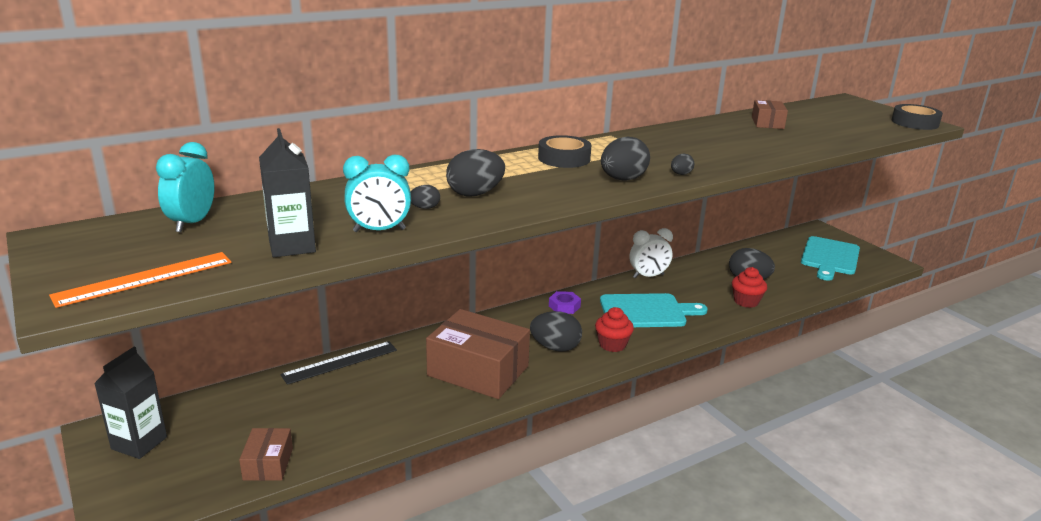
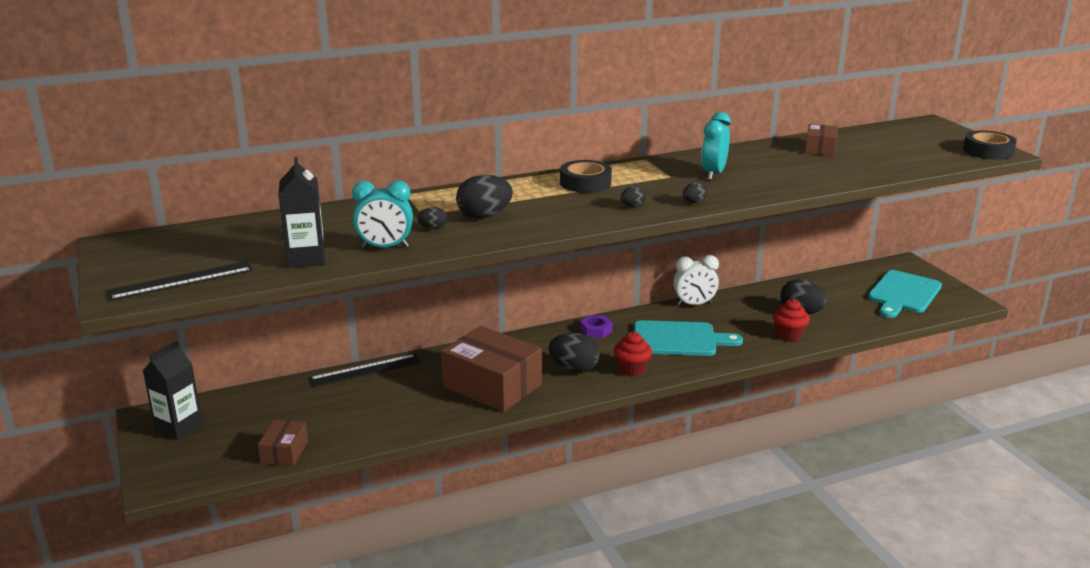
camera: 10 degrees right, 0 degrees up
(144, 279) = (181, 281): orange ruler -> black ruler
(192, 223) = (228, 235): turquoise clock -> turquoise clock (713, 174)
(622, 179) = (632, 206): black egg -> black egg, size x0.50

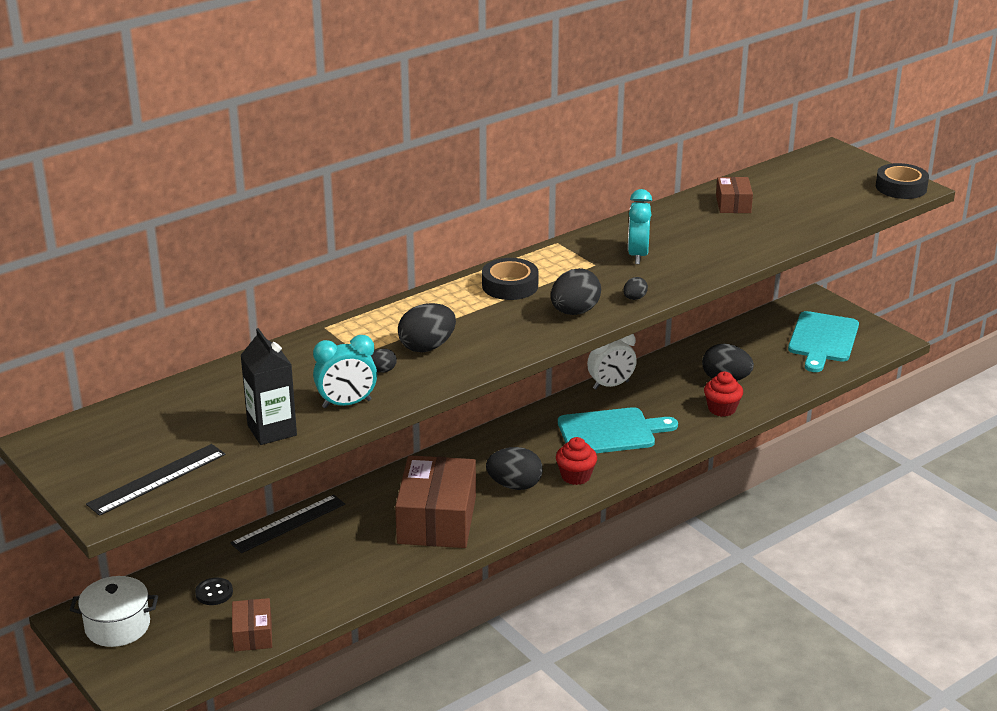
camera: 15 degrees left, 5 degrees up
(179, 427) = (117, 626): black carton -> white pot
(272, 414) = (214, 593): none -> black button
(492, 386) = (437, 519): brown box -> brown box turned 75 degrees clockwise
(596, 330) = (518, 434): purple nut -> none
(632, 206) = (574, 312): black egg -> black egg, size x1.99

